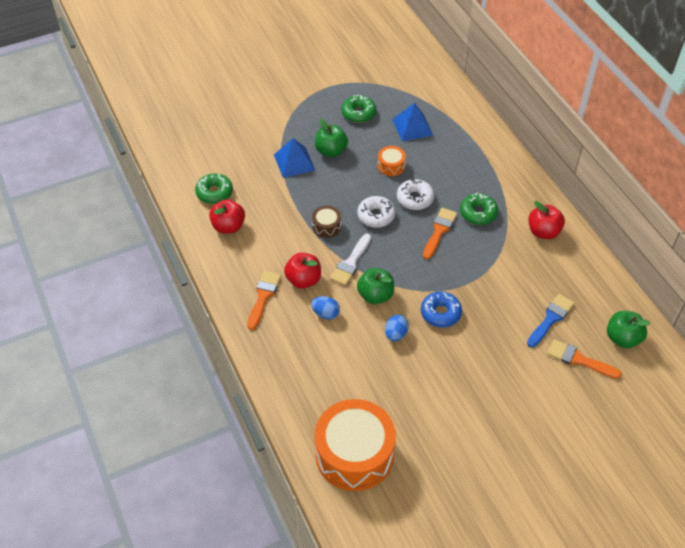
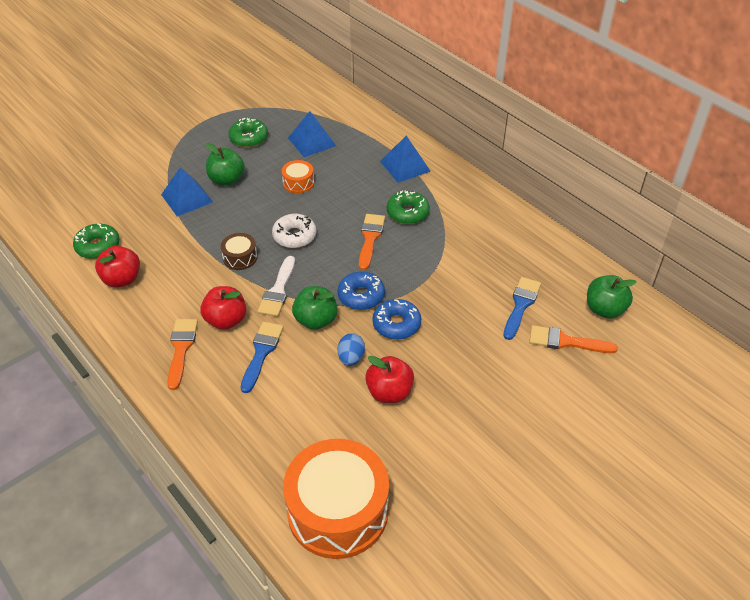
camera: 15 degrees left, 5 degrees down
(325, 313) = (261, 352): blue egg -> blue brush
(415, 198) = (334, 211): white donut -> none
(418, 282) = (361, 296): none -> blue donut
(488, 167) = (405, 166): none -> blue pyramid
(543, 232) = (483, 218): red apple -> red apple (389, 392)

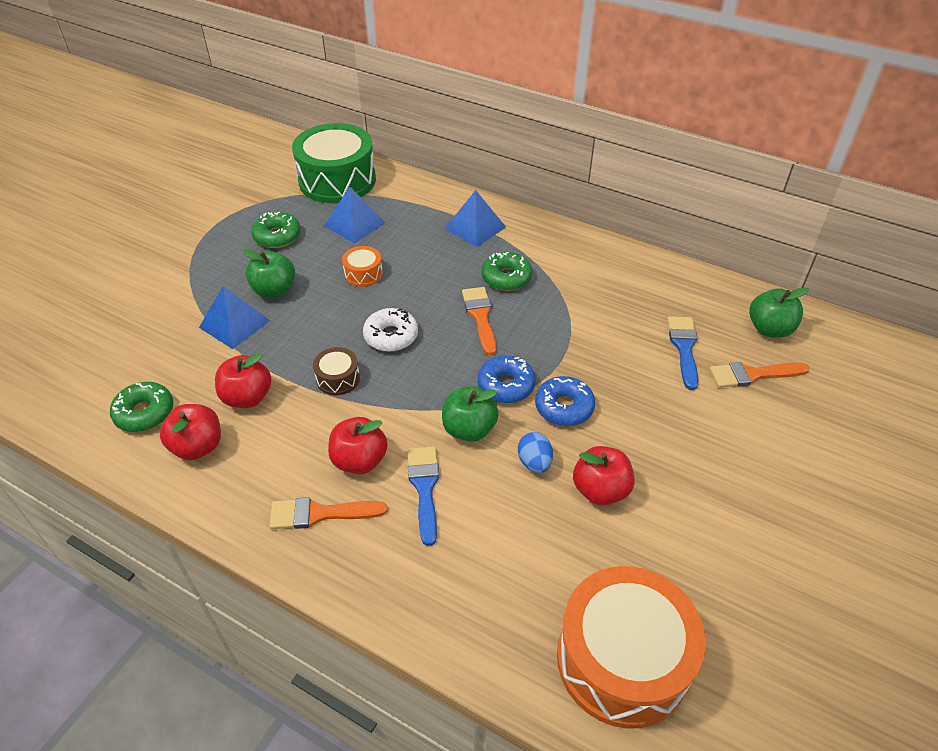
camera: 20 degrees left, 0 degrees up
(171, 254) = (247, 397): none -> red apple
(181, 349) = (320, 514): orange brush -> orange brush turned 75 degrees counterclockwise
(278, 291) = (405, 406): white brush -> none
(316, 103) = (337, 180): none -> green drum

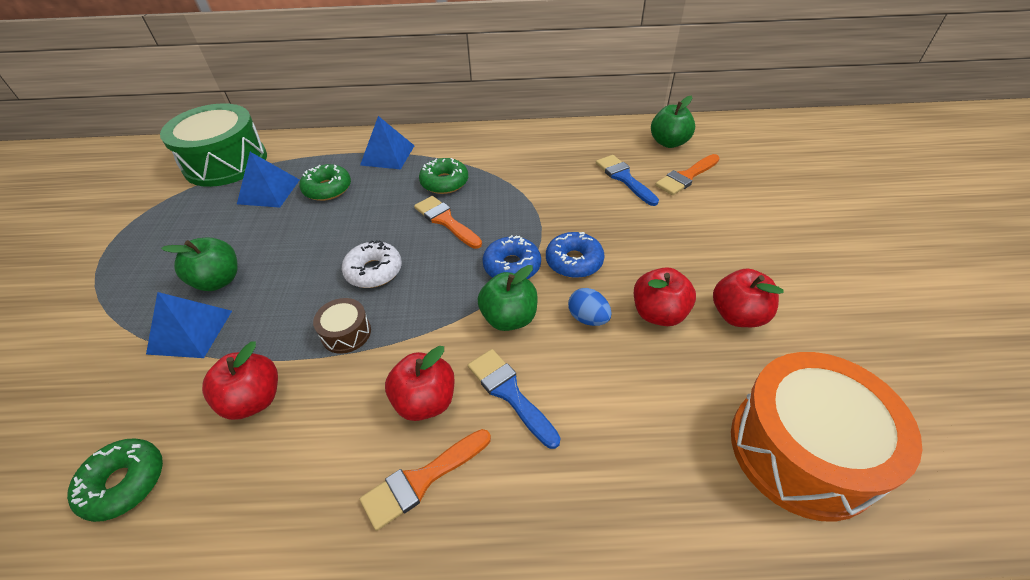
camera: 30 degrees left, 0 degrees up
(198, 446) = (223, 486): red apple -> red apple (737, 315)
(277, 236) = (190, 231): green donut -> green donut (327, 189)
(363, 274) = (307, 229): orange drum -> none

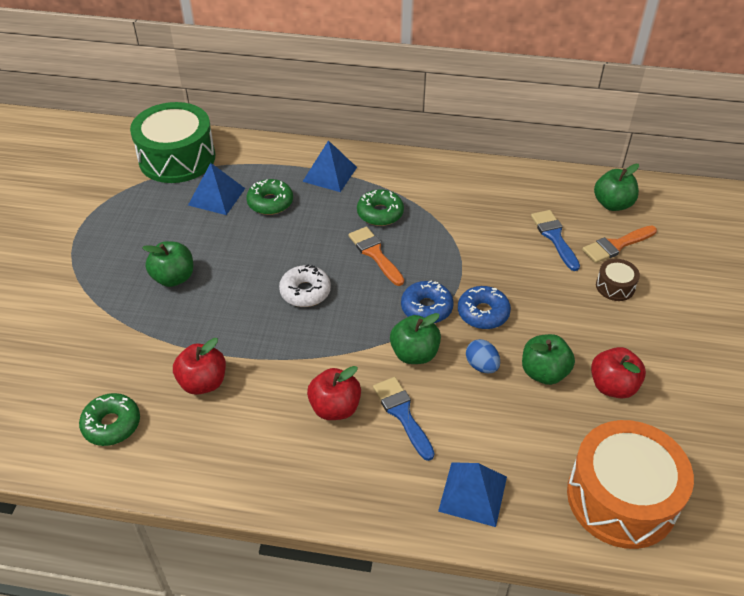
camera: 10 degrees right, 0 degrees up
(190, 331) = (152, 319): blue pyramid -> blue pyramid (473, 493)
(346, 333) = (277, 342): brown drum -> brown drum (615, 286)
(422, 480) = (324, 463): orange brush -> none
(658, 313) = (544, 372): red apple -> green apple

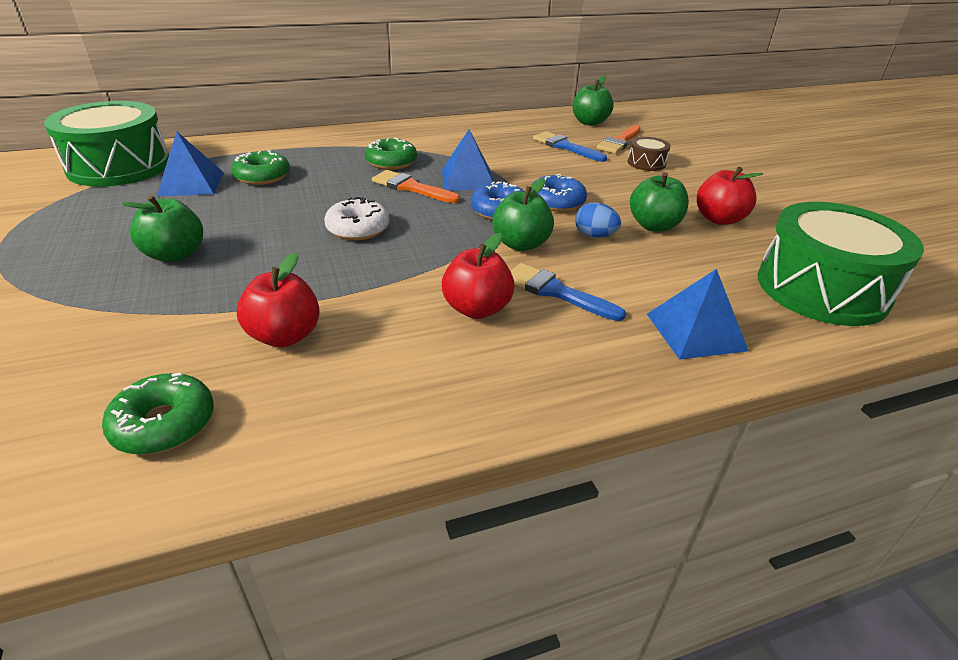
camera: 30 degrees left, 10 degrees down
(330, 174) = (315, 148): blue pyramid -> blue pyramid (468, 179)
(621, 497) = (821, 288): orange drum -> green drum

